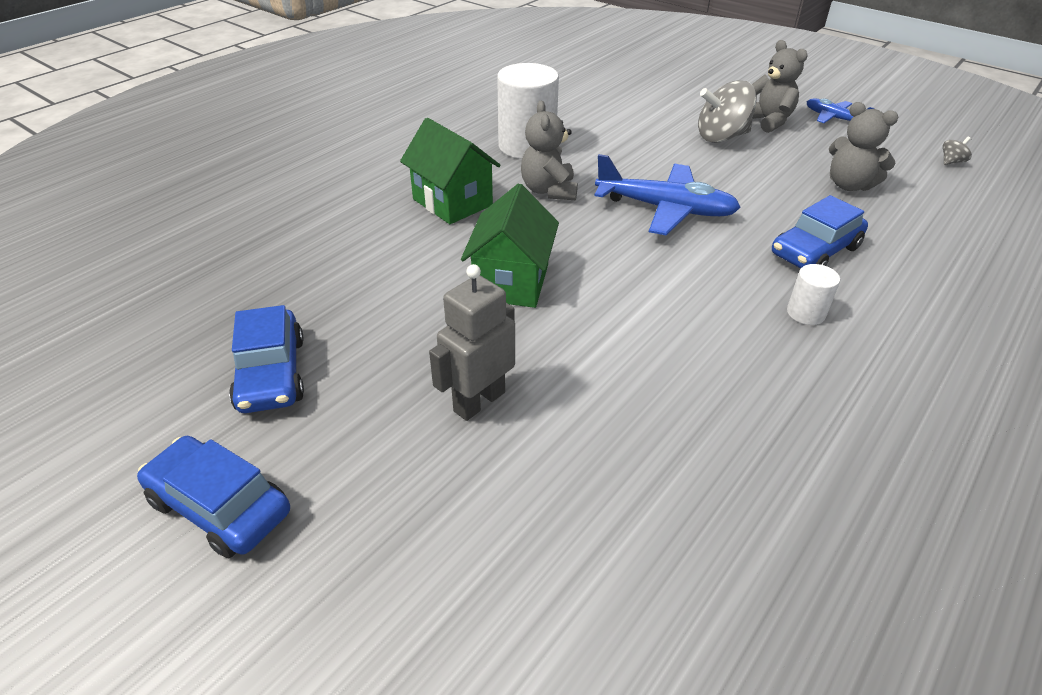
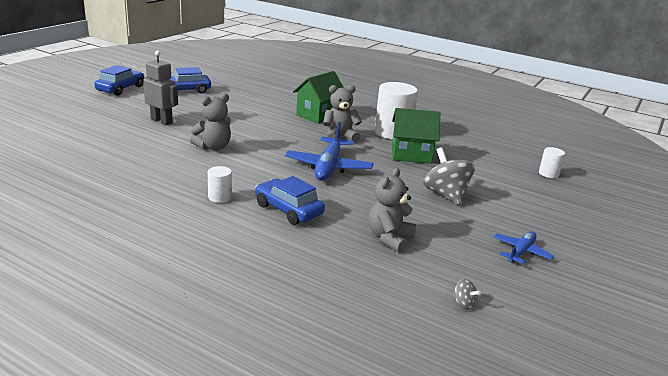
camera: 80 degrees right, 15 degrees down
(511, 282) = (246, 127): green house -> green house (411, 155)
(642, 72) = (548, 173): none -> white cylinder
(768, 121) = (490, 218): grey teddy bear -> grey teddy bear (213, 147)

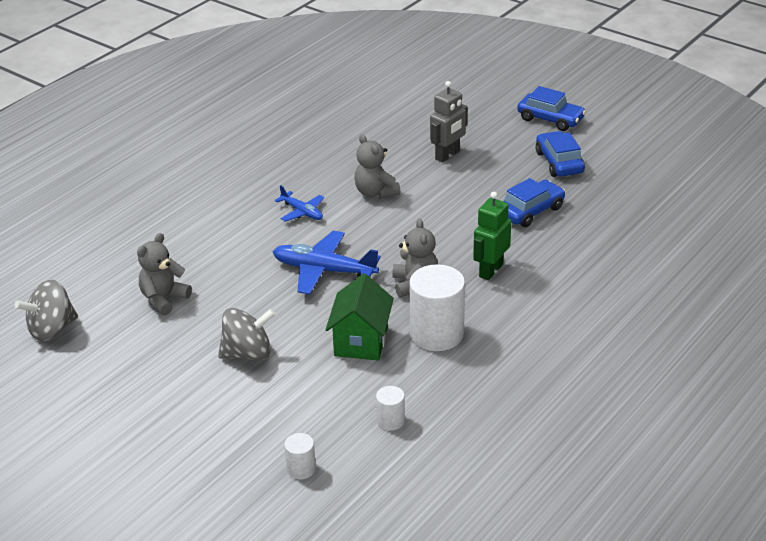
camera: 100 degrees right, 10 degrees up
(220, 197) = (258, 201): white cylinder -> white cylinder (390, 421)
(288, 210) = (228, 241): blue car -> blue car (530, 211)
(318, 115) = (490, 270): green house -> green robot
(389, 238) = (164, 299): grey teddy bear -> grey teddy bear turned 90 degrees counterclockwise
(463, 304) = (52, 329): grey spinning top -> grey spinning top, size x2.32
(521, 252) = (118, 387): blue plane -> blue plane (302, 212)

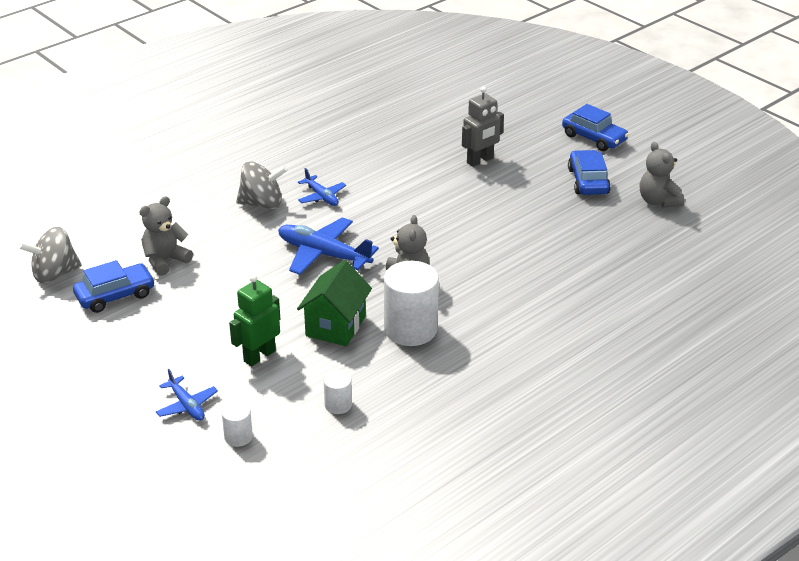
camera: 10 degrees right, 0 degrees up
(237, 445) = (187, 405): none -> blue plane
(248, 354) = (225, 322): grey spinning top -> grey spinning top (262, 204)
(375, 192) = (398, 187): grey teddy bear -> grey teddy bear (658, 201)
(490, 270) = (484, 276): green robot -> green robot (259, 356)
(530, 211) = (543, 224): blue car -> blue car (115, 295)

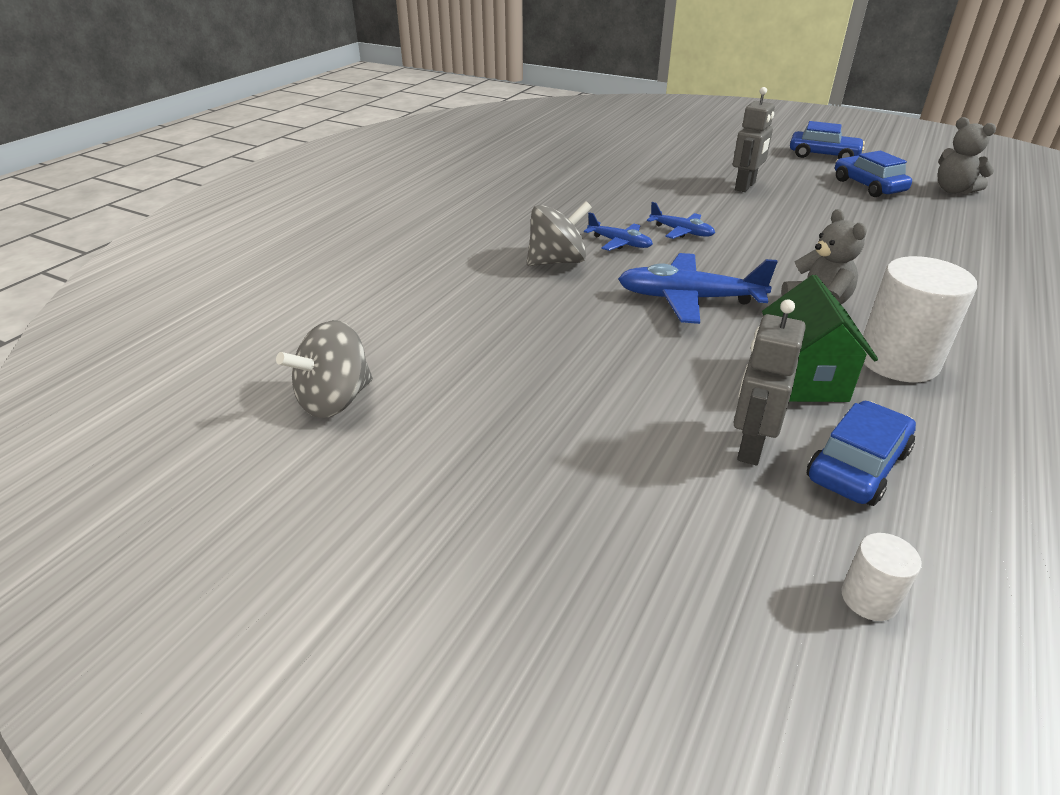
camera: 20 degrees left, 0 degrees up
(115, 295) = (455, 410): blue car -> blue car (857, 465)
(165, 260) = (491, 347): grey teddy bear -> none
(187, 405) = (727, 563): blue plane -> blue plane (681, 232)
(259, 356) = (750, 446): green robot -> grey robot
(338, 405) = (945, 491): white cylinder -> none

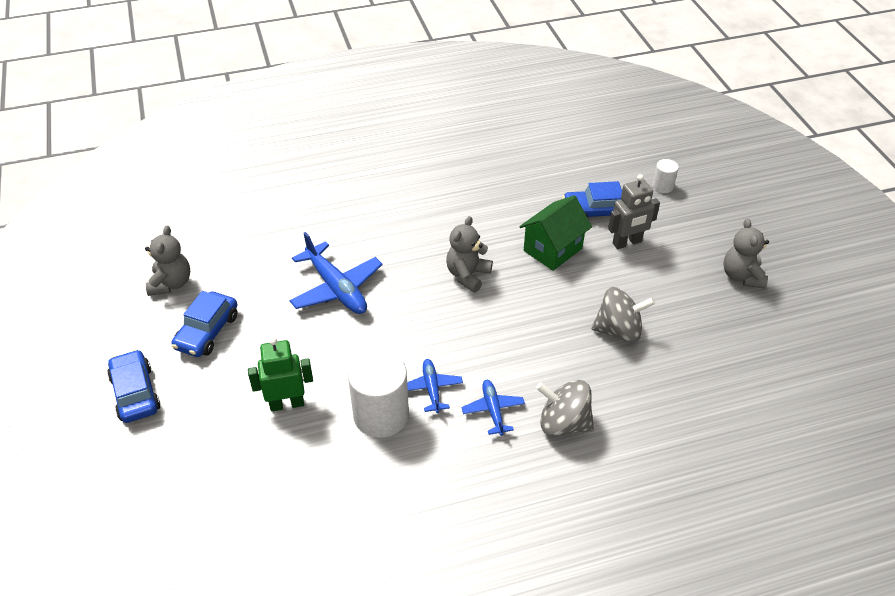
camera: 135 degrees left, 10 degrees up
(335, 400) = (810, 395): grey spinning top -> grey spinning top (618, 330)
(549, 503) = (741, 276): none -> grey teddy bear
(688, 299) = (528, 329): blue plane -> blue plane (336, 288)
(745, 186) = (287, 404): grey robot -> green robot
(898, 361) = (493, 227): white cylinder -> white cylinder (381, 415)

